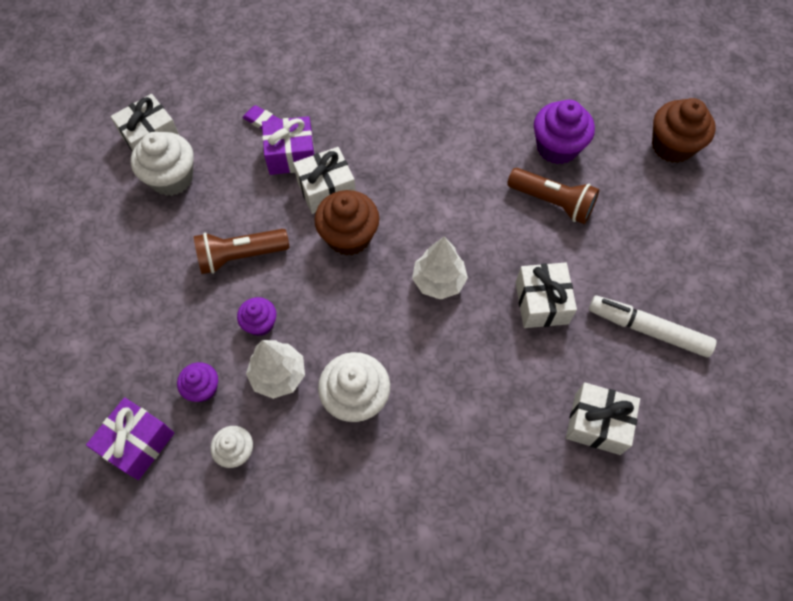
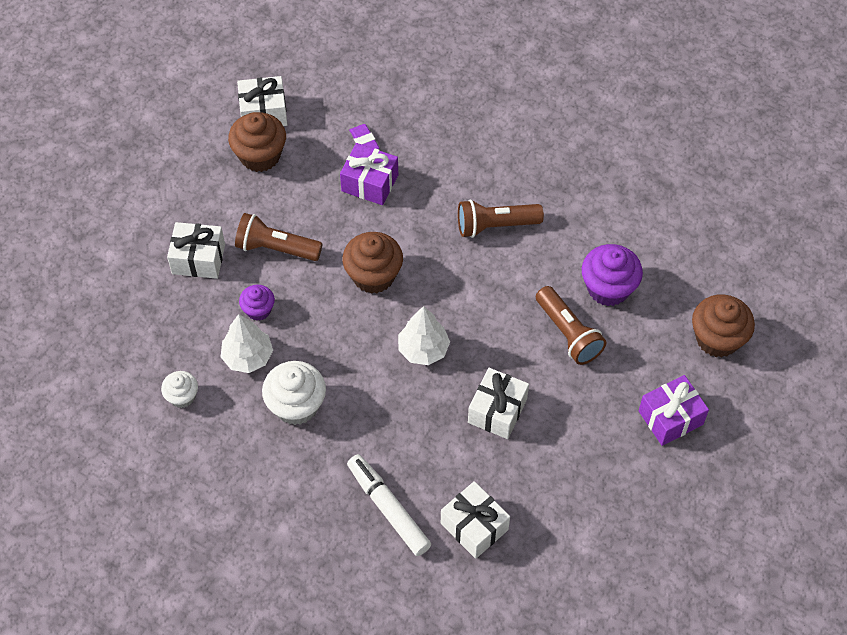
camera: 30 degrees right, 5 degrees down
(138, 443) = (115, 352): purple gift -> purple gift (670, 417)
(172, 178) = (260, 155): white cupcake -> brown cupcake
(203, 388) = (185, 337): purple cupcake -> none
(326, 189) = (380, 227): white gift -> white gift (198, 259)
(427, 140) = (495, 225): none -> brown flashlight
(647, 330) = (572, 479): white marker -> white marker (388, 508)

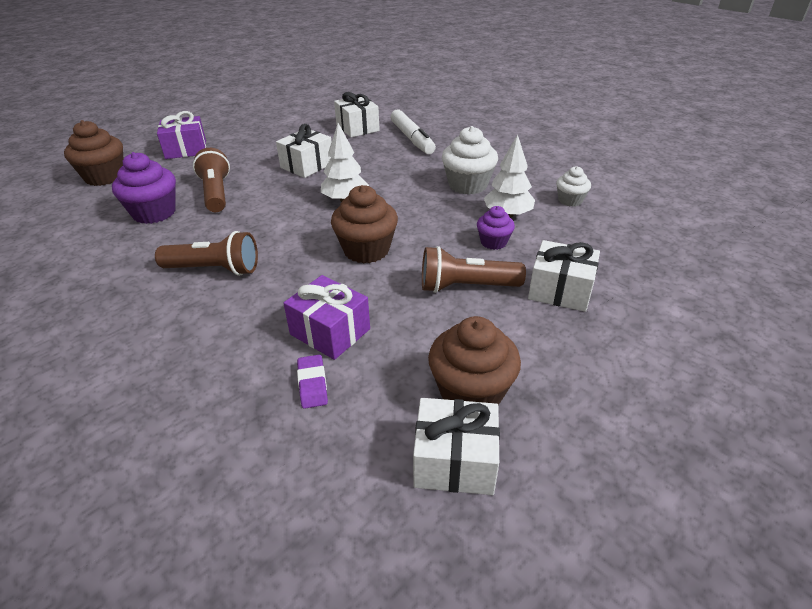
camera: 165 degrees left, 20 degrees down
(276, 248) = (466, 286): brown flashlight -> brown flashlight turned 150 degrees clockwise

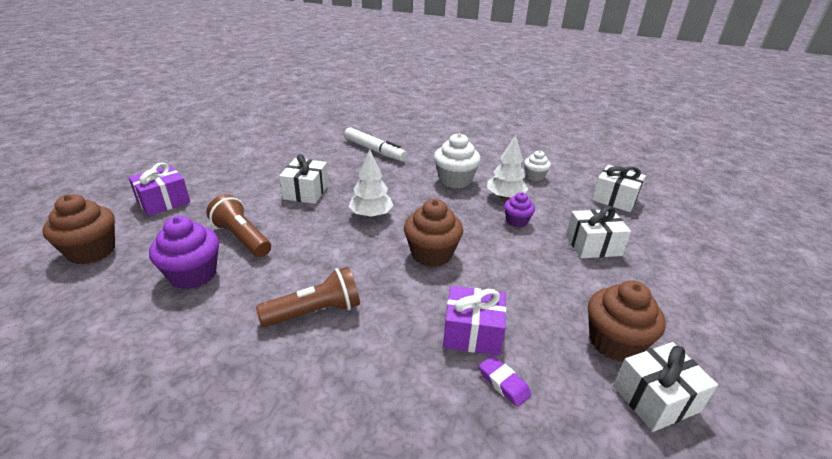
camera: 30 degrees left, 5 degrees down
(357, 128) = (318, 149): white gift -> white gift (614, 199)
(466, 286) = (532, 261): brown flashlight -> none

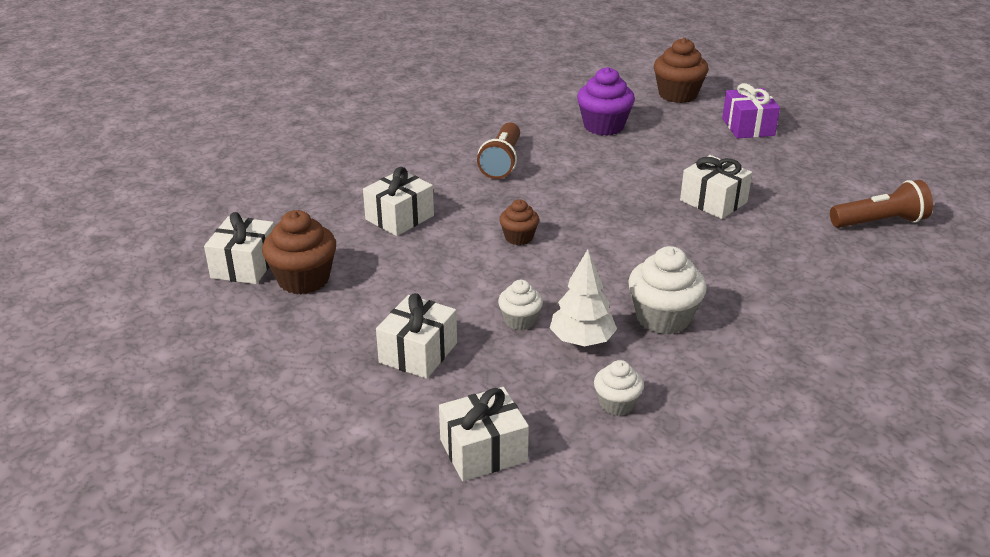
camera: 125 degrees right, 0 degrees up
(242, 238) = (642, 152): brown flashlight -> brown flashlight (880, 222)
(371, 215) = (625, 226): white tree -> none
(374, 150) = (812, 283): white marker -> none
(431, 254) = (519, 237): brown cupcake -> brown cupcake, size x0.58
(472, 333) = (399, 217): purple gift -> white gift
(503, 383) = (343, 211): purple eraser -> none
(516, 221) = (520, 320): purple cupcake -> white cupcake

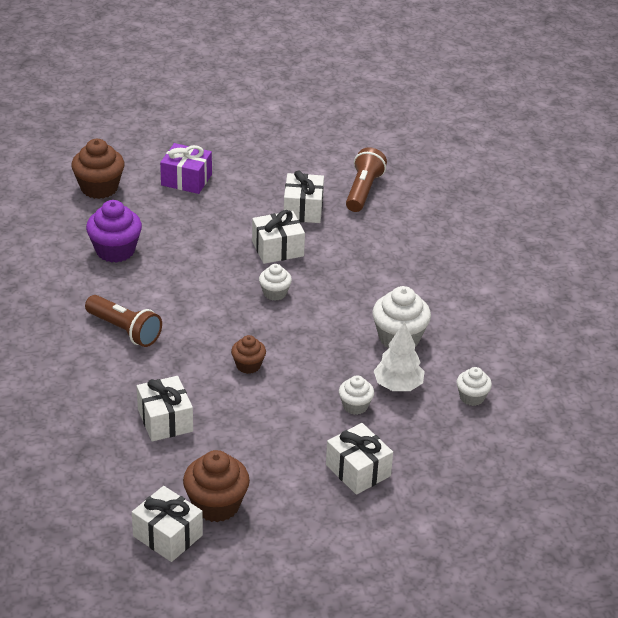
camera: 65 degrees left, 5 degrees up
(483, 451) = (480, 474): white gift -> white gift (303, 209)
(643, 220) = (275, 293): none -> white cupcake

